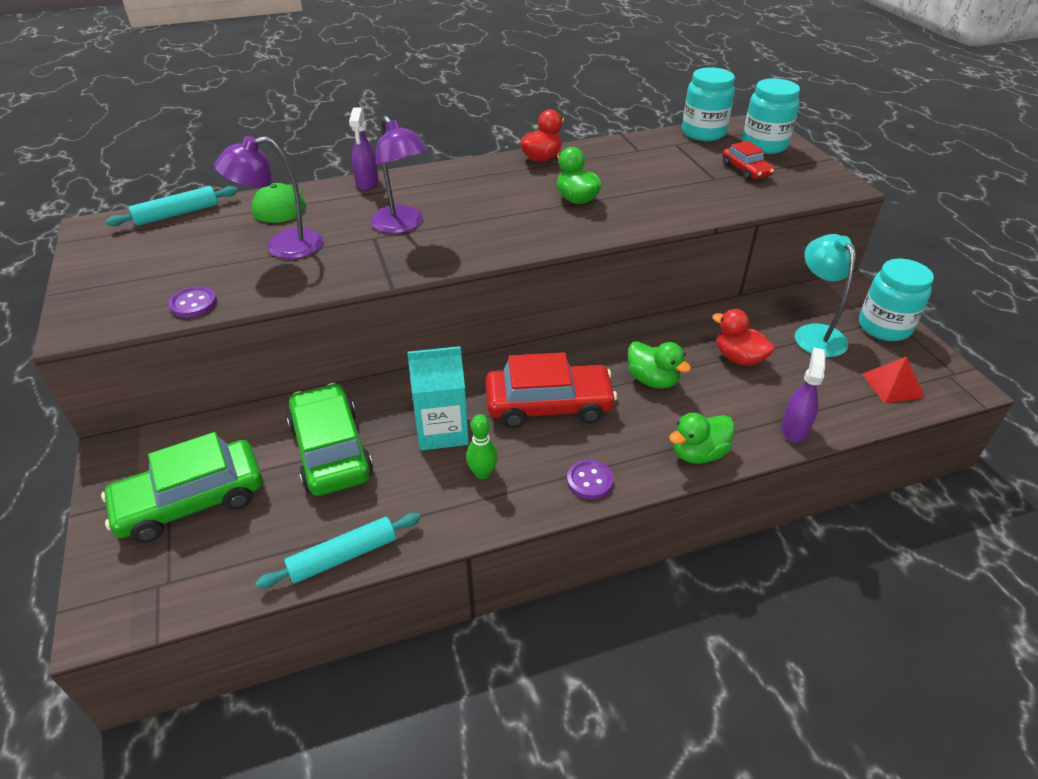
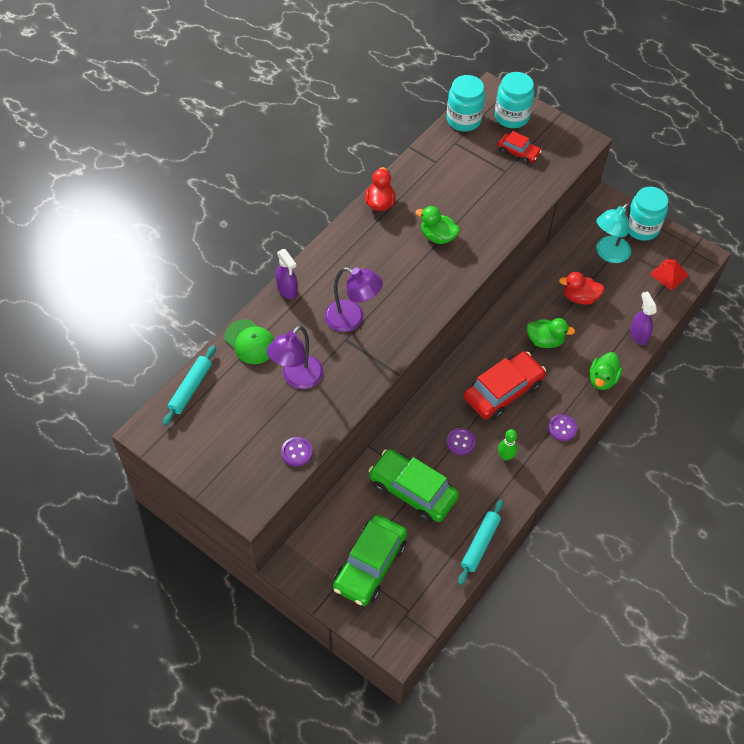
camera: 35 degrees left, 15 degrees up
(442, 430) = (460, 442): turquoise carton -> purple button
(815, 333) = (608, 254): turquoise lamp -> turquoise lamp turned 90 degrees counterclockwise

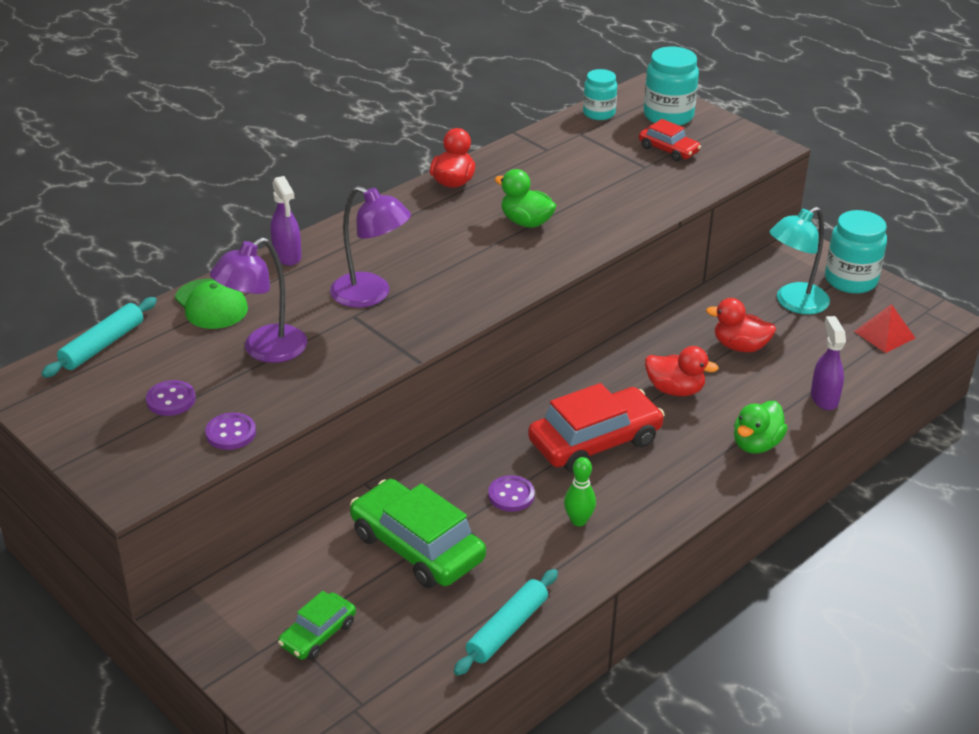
camera: 10 degrees right, 20 degrees down
(370, 565) = (318, 634): green car -> green car, size x0.54
(463, 120) = (599, 113): turquoise jar -> turquoise jar, size x0.64
(545, 340) = (675, 390): green duck -> red duck
(562, 428) = (678, 497): purple button -> purple button (171, 400)

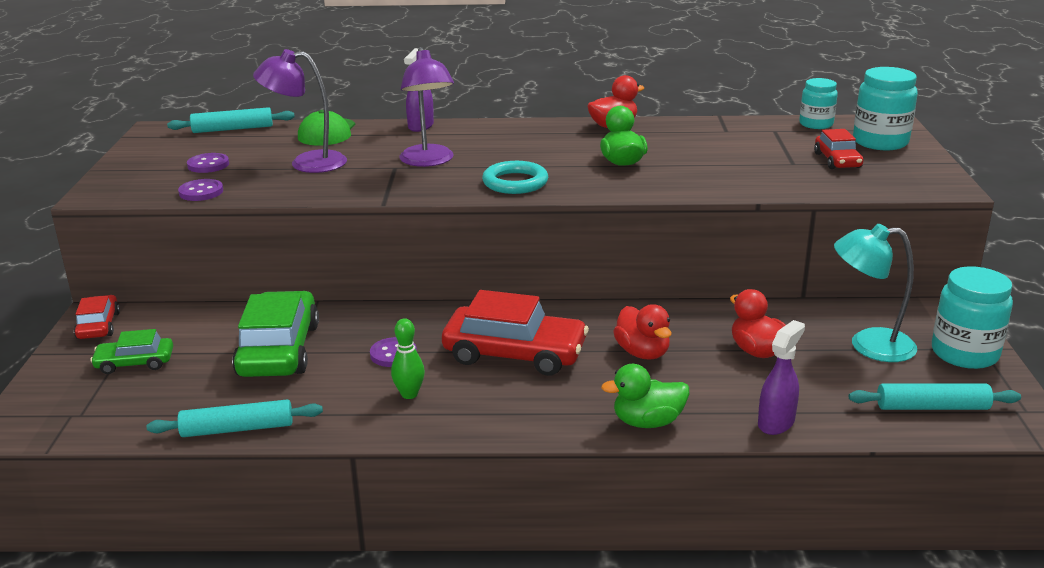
camera: 45 degrees right, 10 degrees down
(212, 625) = (98, 325): none -> red car
(482, 284) = (515, 182): none -> turquoise ring
(884, 334) = (932, 407): red pyramid -> turquoise rolling pin

